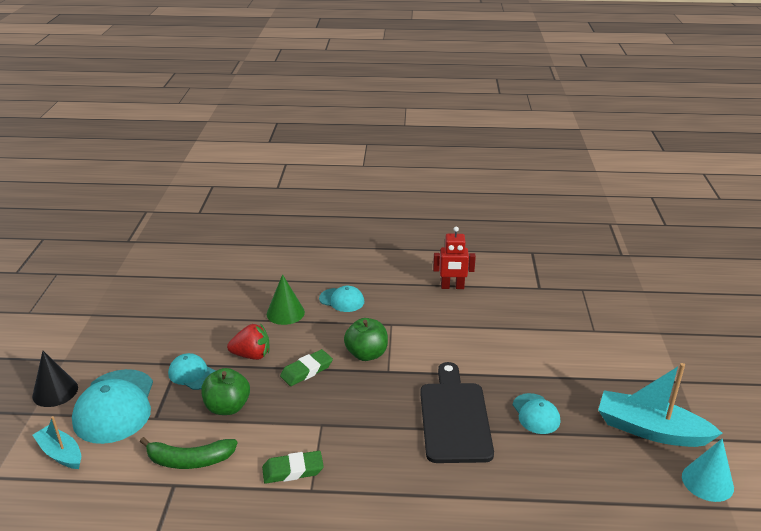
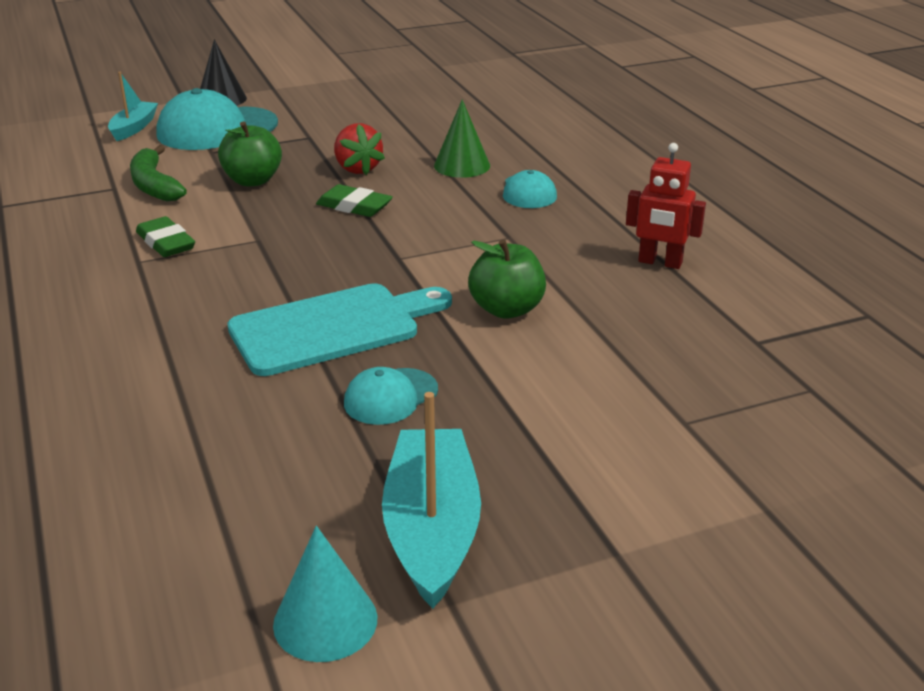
camera: 65 degrees right, 0 degrees up
(192, 374) = (296, 148): turquoise cap -> none
(366, 354) = (422, 235): green apple -> green apple (507, 309)
(452, 287) = (660, 262): red robot -> red robot turned 45 degrees counterclockwise
(454, 418) = (332, 328): black cutting board -> turquoise cutting board

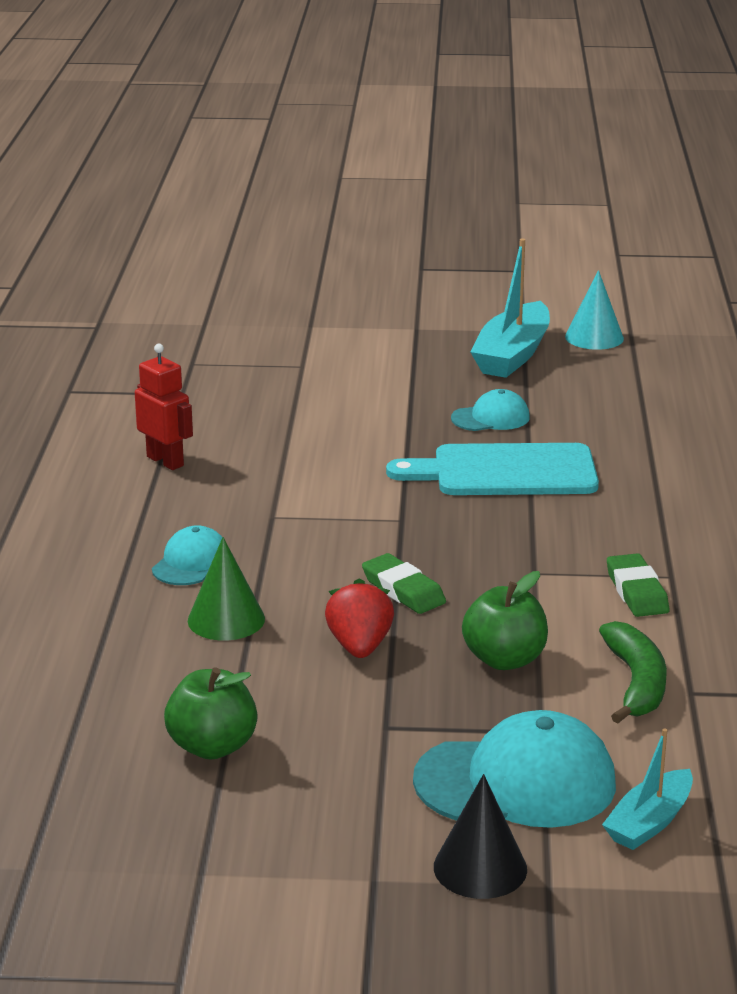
camera: 155 degrees left, 5 degrees down
(507, 309) = (346, 454): green apple -> green apple (212, 746)

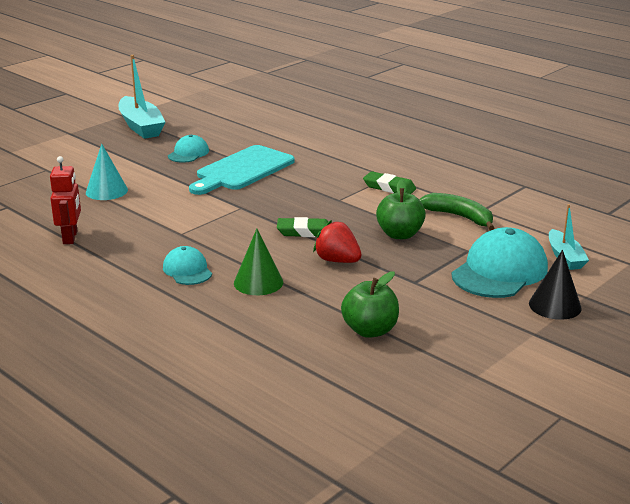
camera: 50 degrees left, 0 degrees up
(165, 461) = (70, 237): red robot -> red robot turned 90 degrees clockwise
(594, 337) = (162, 107): turquoise cone -> turquoise cone (106, 191)

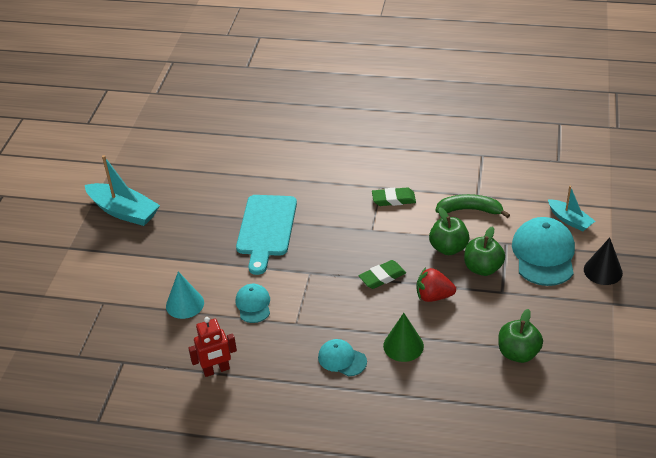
camera: 30 degrees left, 15 degrees up
(70, 237) = (216, 370): red robot -> red robot turned 105 degrees clockwise
(188, 153) = (202, 228): turquoise cap -> turquoise cap (253, 305)
(417, 259) = (483, 268): none -> green apple

